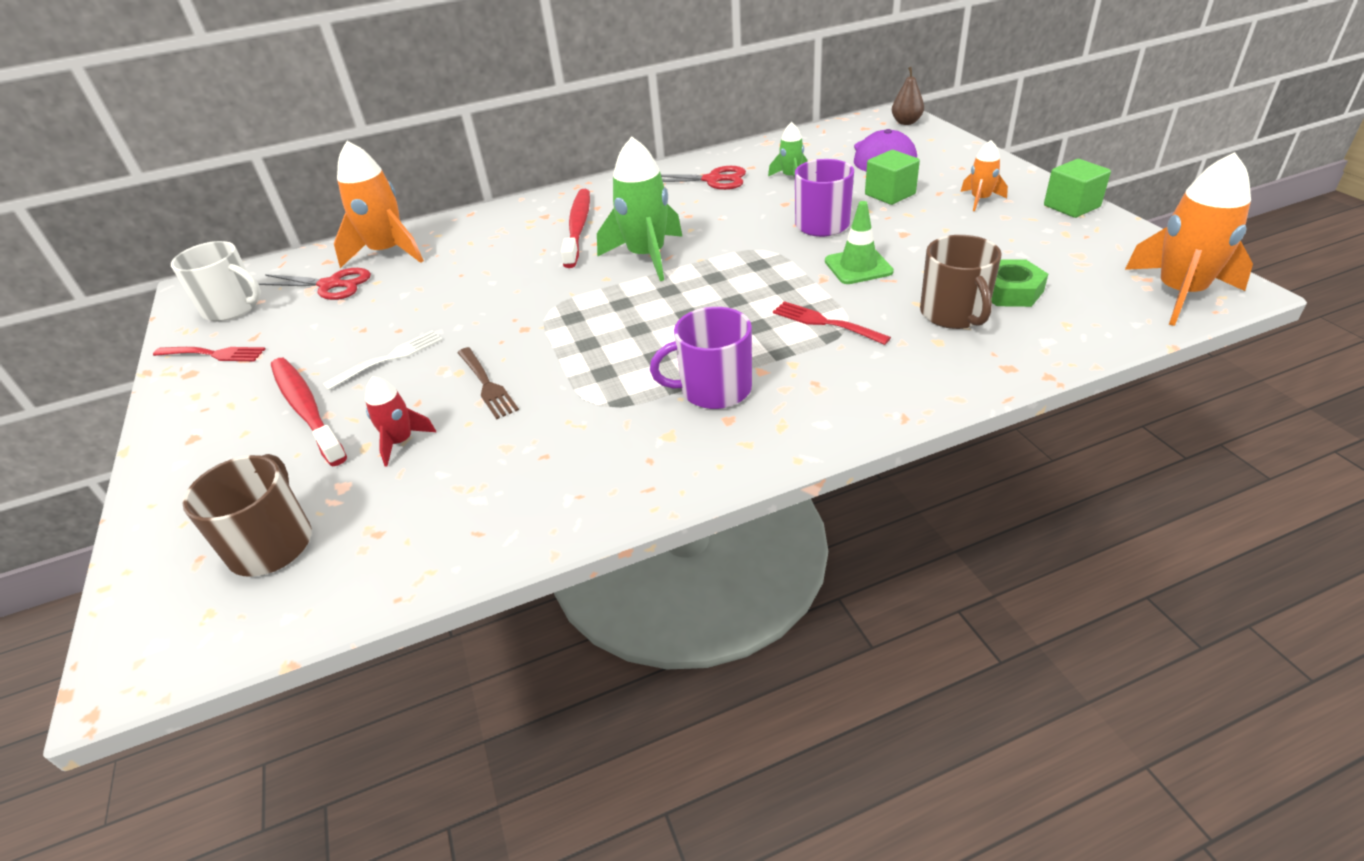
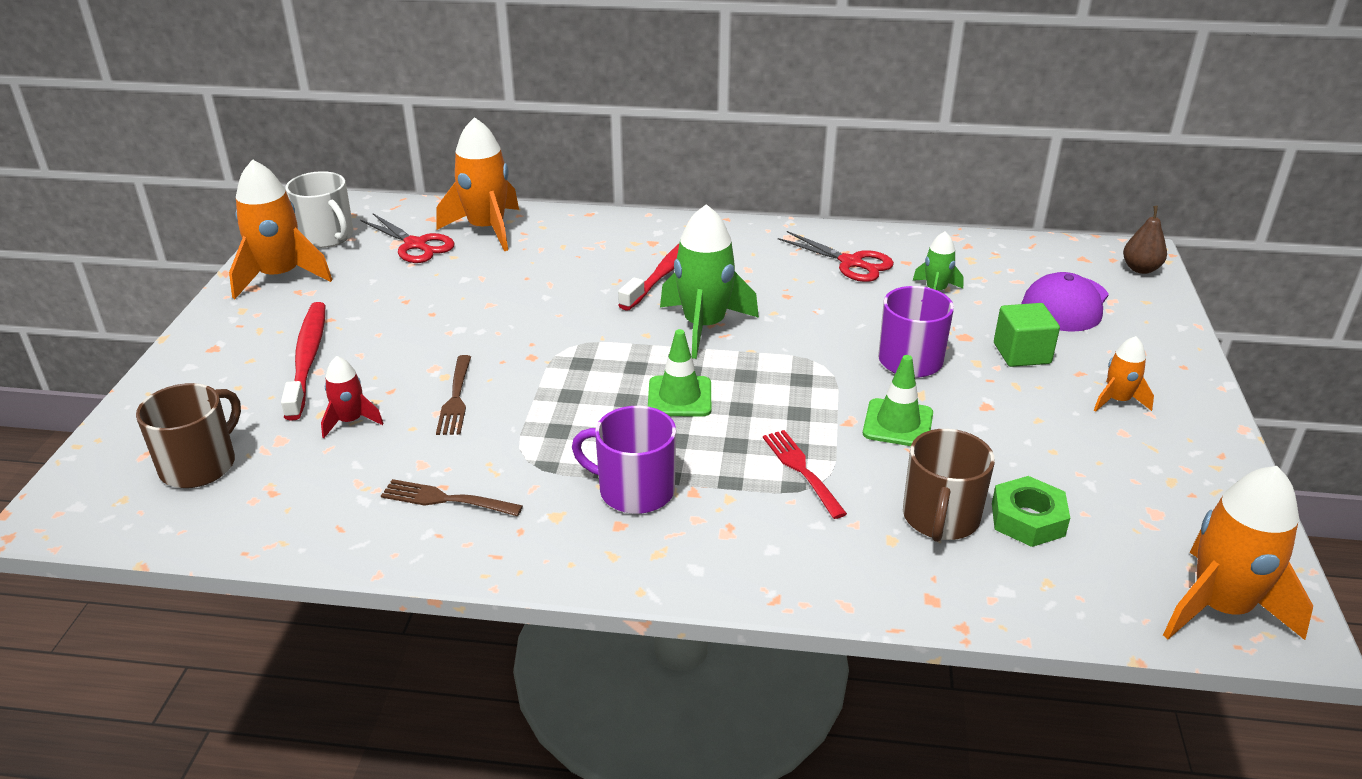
camera: 25 degrees right, 5 degrees down
(212, 354) = (280, 276): red fork -> orange rocket
(389, 359) = (402, 339): white fork -> none
(558, 465) = (447, 499): none -> brown fork
(679, 310) = (679, 397): none -> green traffic cone
(1071, 206) = (1218, 452): green cube -> none

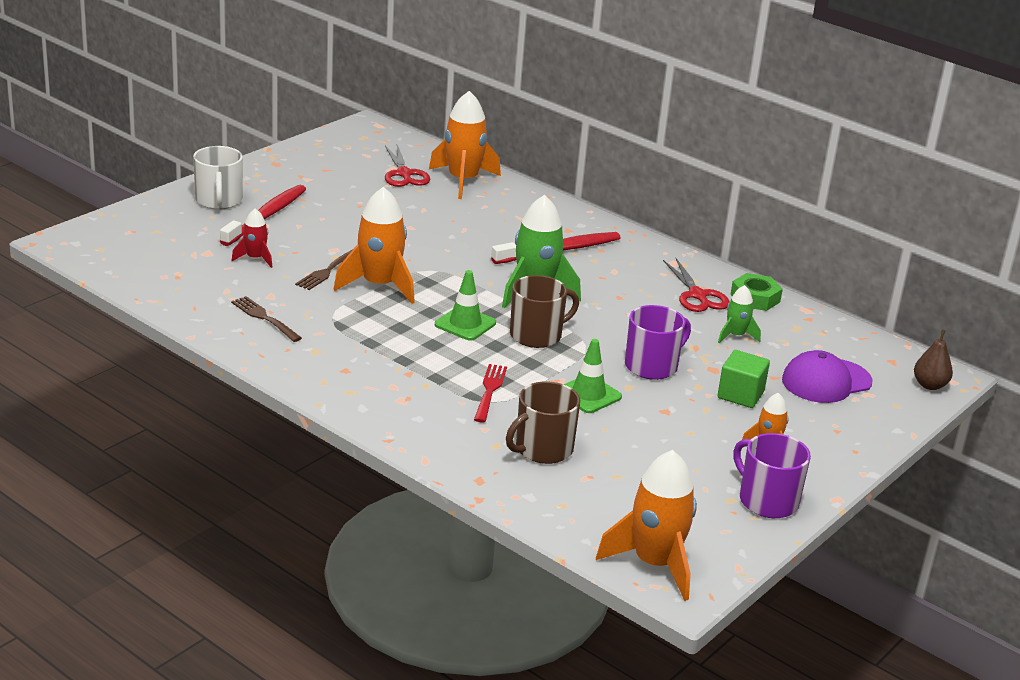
camera: 30 degrees right, 5 degrees down
(200, 465) = (154, 248): brown mug -> brown mug (537, 335)
(280, 276) = (299, 163): orange rocket -> orange rocket (379, 285)
(327, 236) = (353, 149): white mug -> white mug (219, 201)
(634, 490) = (375, 358): purple mug -> purple mug (767, 500)
(1027, 519) = (598, 474): green nut -> green nut (755, 298)

